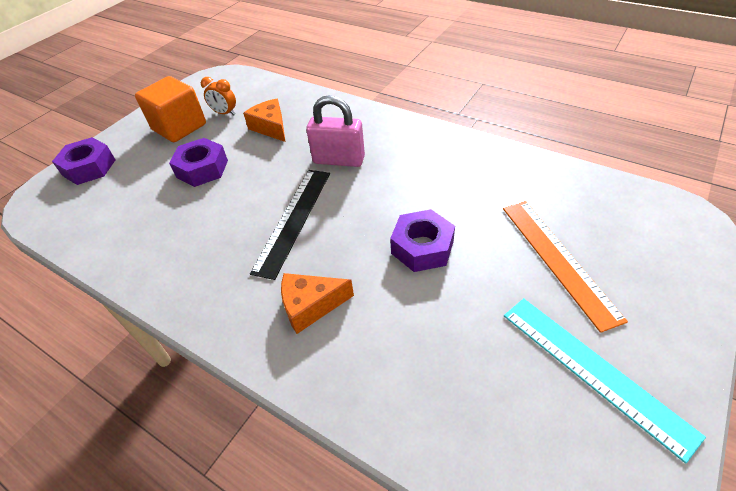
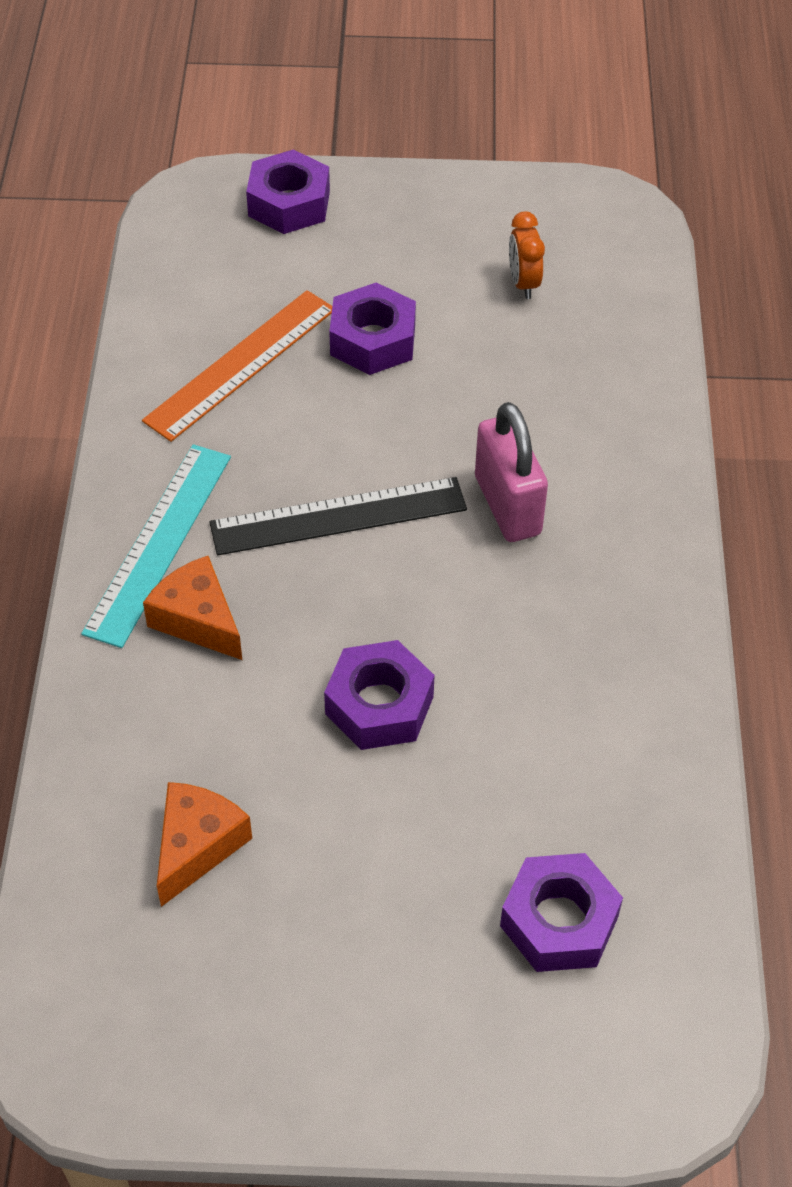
camera: 55 degrees right, 5 degrees up
(179, 127) = (448, 247): orange cube -> none
(271, 127) = (529, 368): orange cheese -> orange cheese (197, 846)
(558, 260) = (458, 895): orange ruler -> orange ruler (241, 364)
(588, 228) = (559, 921): none -> purple nut
(594, 370) = (271, 989): turquoise ruler -> turquoise ruler (159, 543)

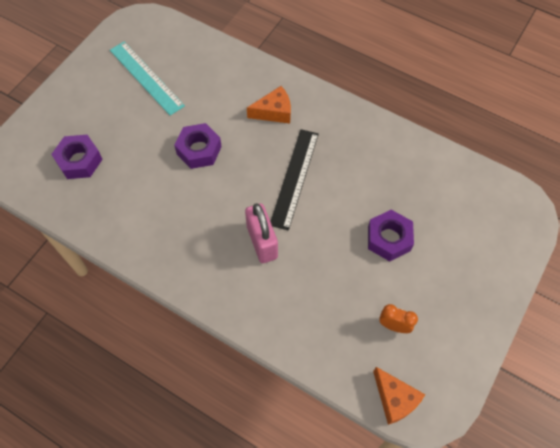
camera: 120 degrees right, 10 degrees up
(159, 543) = (318, 114): turquoise ruler -> turquoise ruler (146, 77)
(197, 846) = (183, 76): orange cheese -> orange cheese (395, 399)
(241, 364) = (400, 181): orange ruler -> none
(289, 203) = (503, 248): purple nut -> none
(507, 505) = (262, 242): pink padlock -> pink padlock turned 60 degrees clockwise

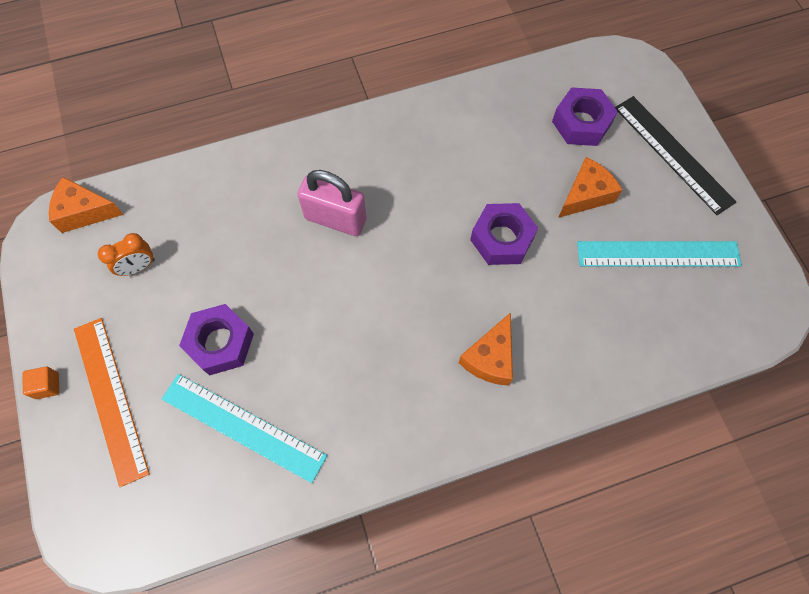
camera: 130 degrees right, 5 degrees up
(134, 129) = (585, 195): none -> orange cheese
(294, 178) = (380, 308): black ruler -> black ruler (673, 154)
(415, 190) = (243, 427): none -> turquoise ruler
(470, 266) = (110, 399): none -> orange ruler
(499, 306) = (47, 385): none -> orange cube

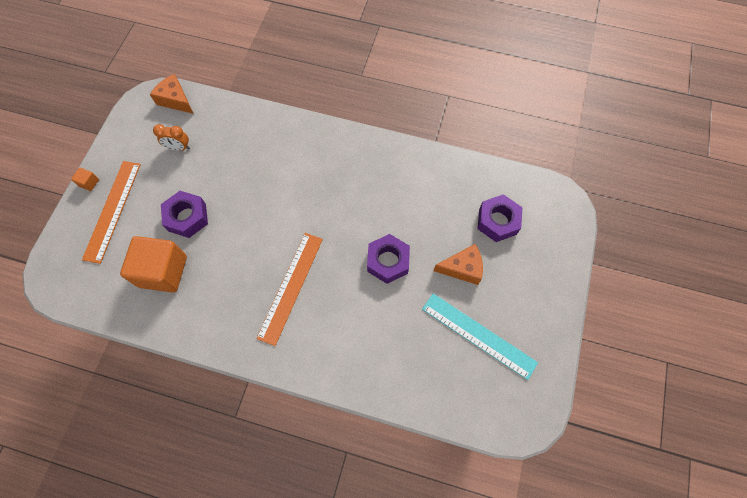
camera: 35 degrees right, 0 degrees up
(243, 427) = (163, 271): turquoise ruler -> orange cube
(335, 219) = (301, 187): pink padlock -> none
(416, 339) = (291, 287): none -> orange ruler
(490, 358) = (323, 327): orange cheese -> none
(673, 154) = (543, 279): black ruler -> none

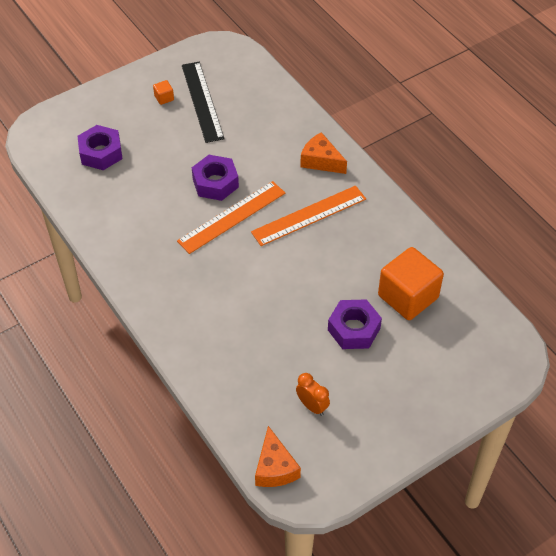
camera: 140 degrees left, 15 degrees down
(89, 183) = (429, 432): orange cube -> orange cube (164, 98)
(112, 210) = (421, 385): orange ruler -> orange ruler (232, 217)
(462, 268) = (165, 143): orange cheese -> orange cheese (321, 161)
(478, 335) = (202, 101): turquoise ruler -> black ruler

